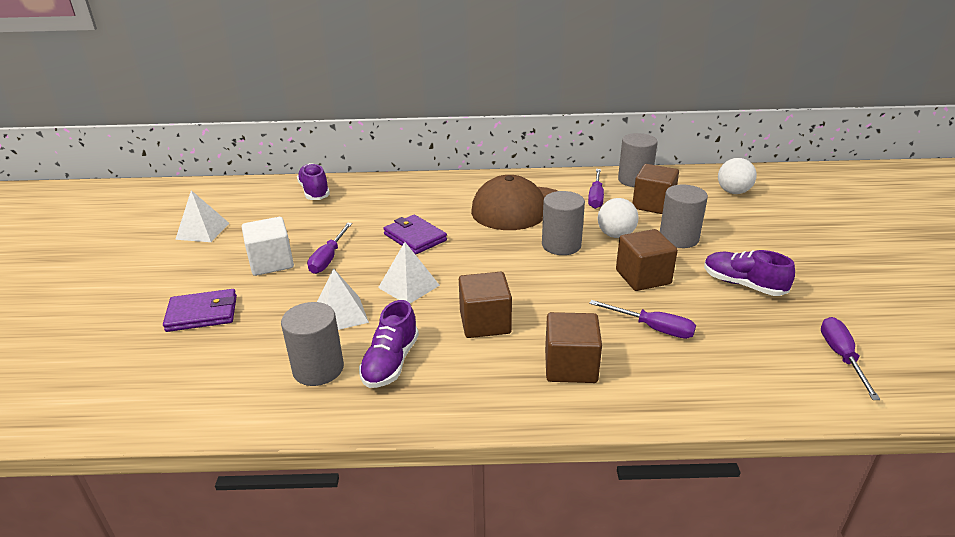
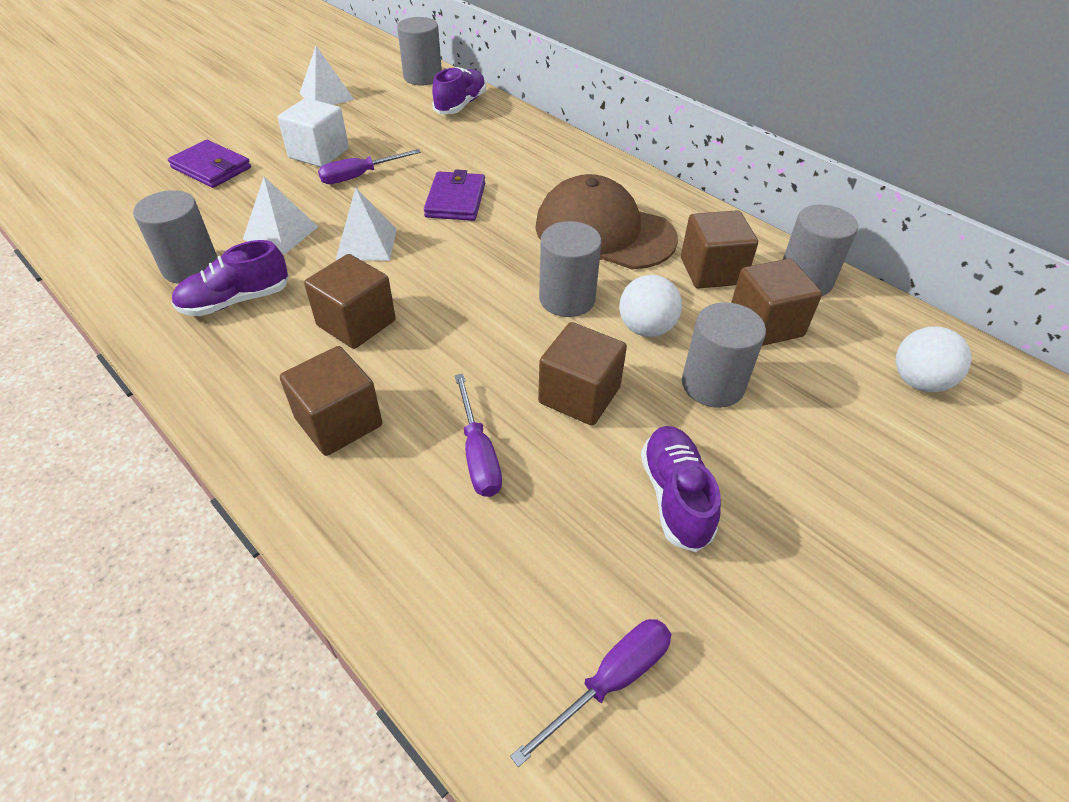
camera: 45 degrees right, 15 degrees up
(255, 189) = (422, 77): none -> grey cylinder
(595, 197) = (712, 271): purple screwdriver -> brown cube

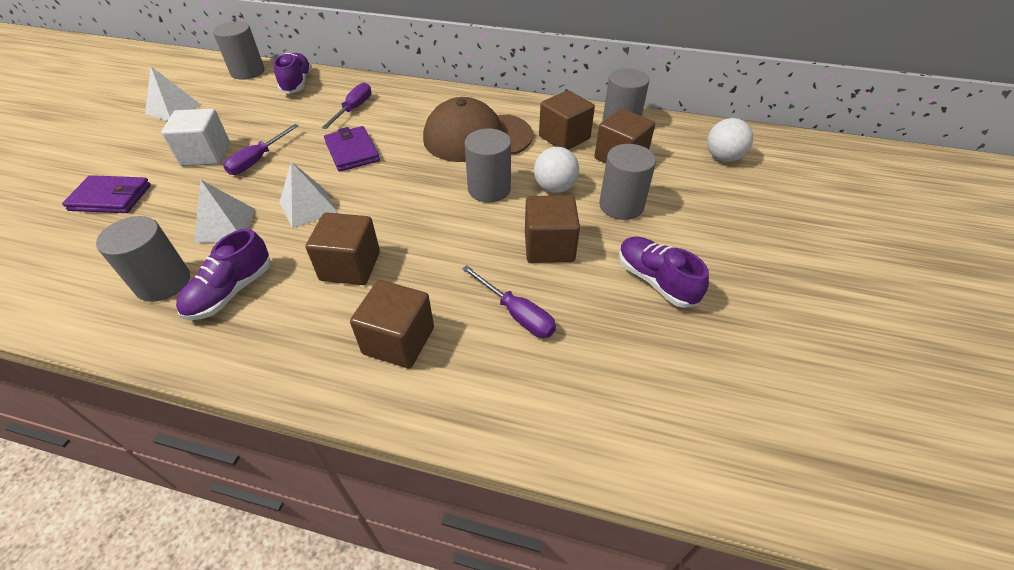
camera: 30 degrees left, 0 degrees up
(610, 681) = (711, 406): purple screwdriver -> purple screwdriver (354, 109)

